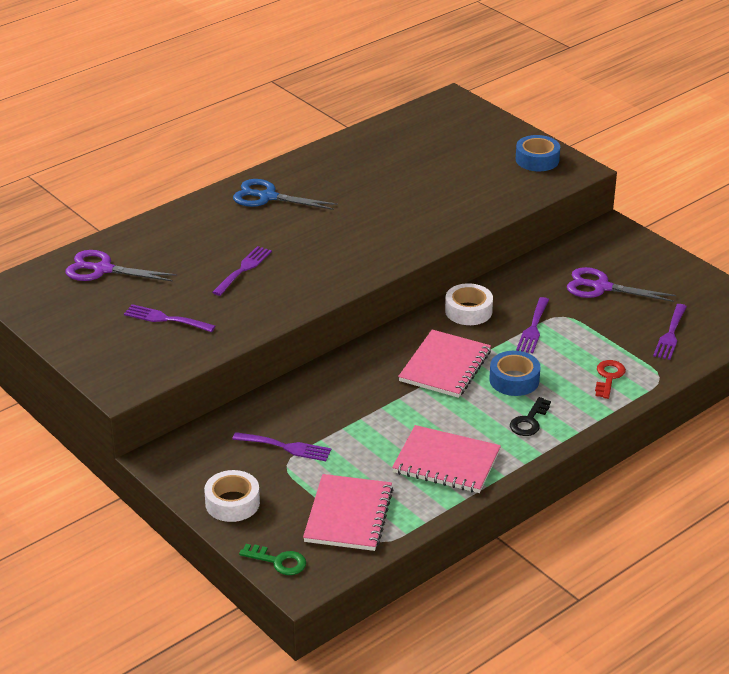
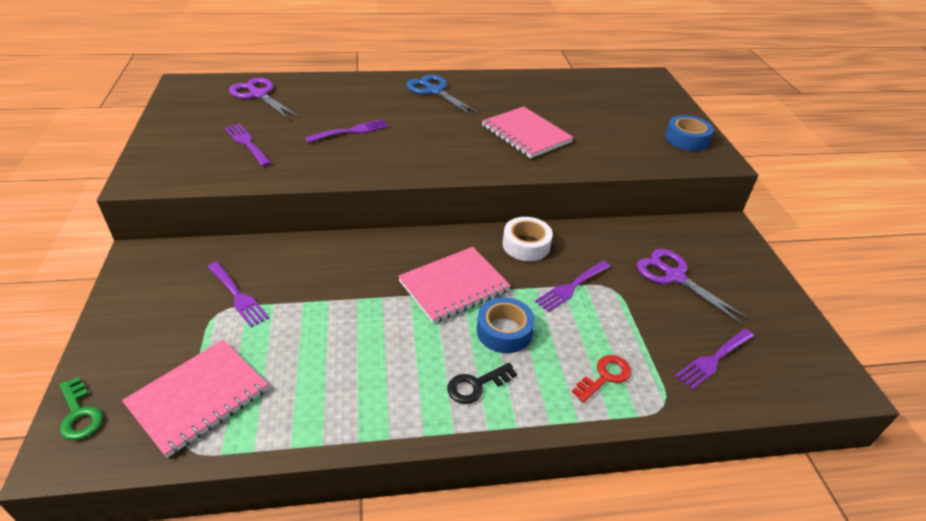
camera: 30 degrees right, 5 degrees up
(232, 503) = (130, 327): white tape -> none
(446, 462) = (350, 389): pink notebook -> pink notebook (526, 134)

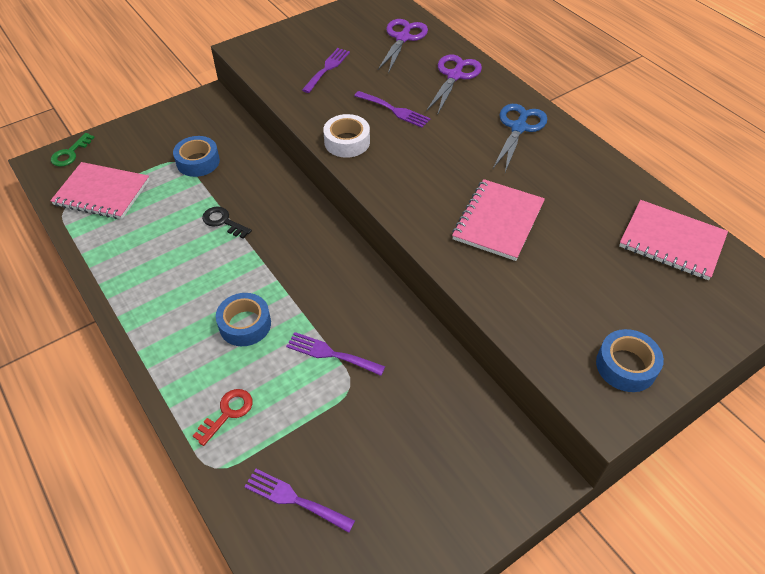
camera: 65 degrees right, 10 degrees up
(238, 296) = (198, 162): purple fork -> blue tape
(454, 286) = (280, 272): pink notebook -> pink notebook (671, 242)
(476, 385) = (177, 328): black key -> black key (223, 221)
(526, 245) = (370, 300): white tape -> white tape (347, 142)
(605, 376) = (227, 413): red key -> red key turned 75 degrees counterclockwise
(674, 276) = (404, 437): purple scissors -> purple scissors (454, 76)

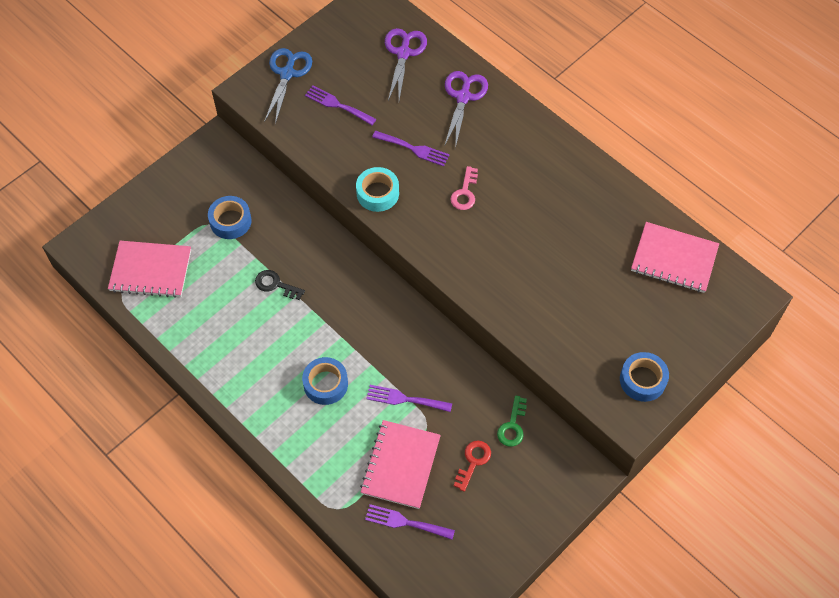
camera: 10 degrees left, 10 degrees up
(70, 153) = (101, 230): green key -> green key (512, 426)
(227, 413) = (334, 464): red key -> red key (473, 462)
(327, 68) = (337, 105): purple fork -> purple fork turned 75 degrees counterclockwise
(347, 142) = (377, 193): white tape -> turquoise tape
(439, 152) = (465, 193): none -> pink key
(498, 221) = (527, 260): pink notebook -> pink notebook (400, 465)
(519, 128) = (532, 153): blue scissors -> blue scissors (287, 74)

